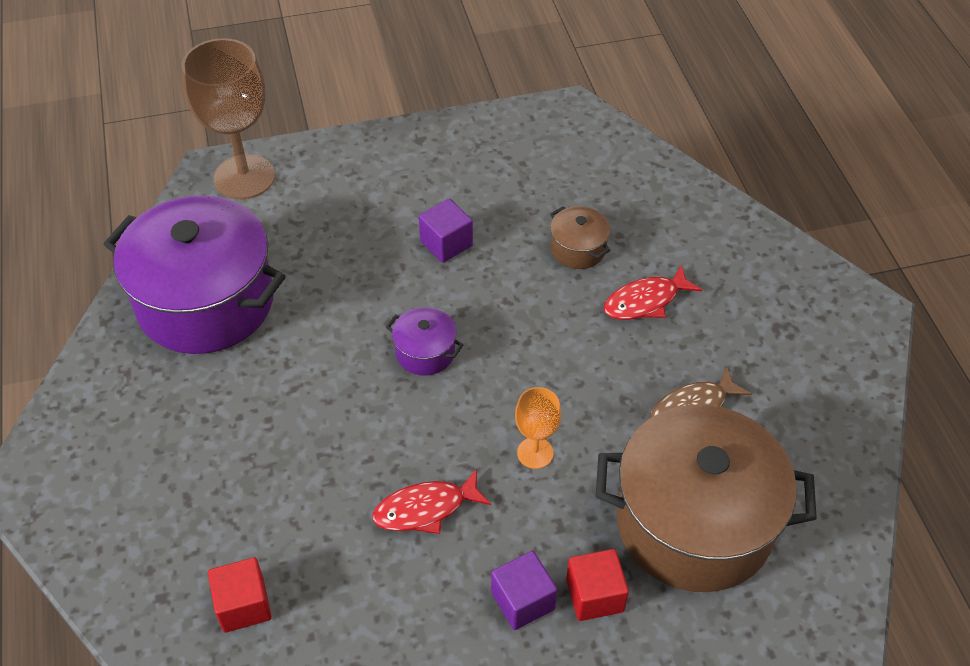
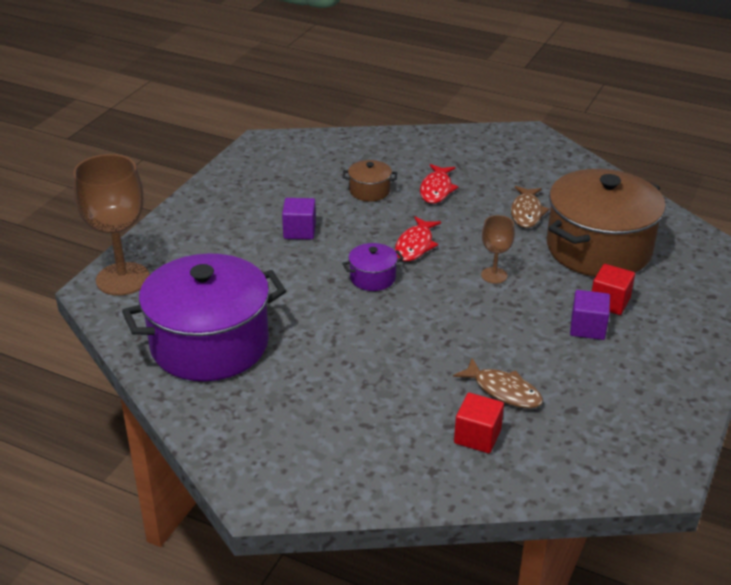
camera: 50 degrees left, 15 degrees down
(337, 584) = (503, 391): none -> brown fish
(425, 509) = (487, 332): red fish -> red fish (415, 245)
(535, 453) = (494, 275): orange goblet -> brown goblet

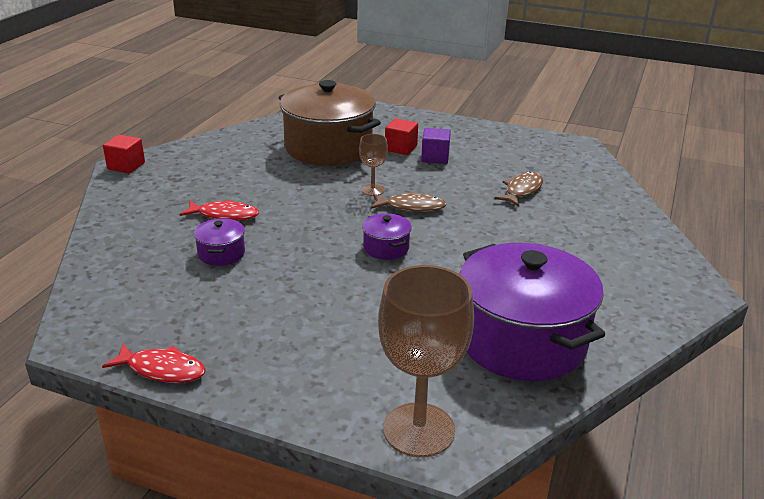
camera: 95 degrees left, 5 degrees down
(299, 231) = (302, 296): purple cube -> none
(369, 191) = (221, 253): brown pot -> purple pot
(415, 245) = (328, 226): red fish -> red fish (162, 370)
(477, 436) = (577, 201): red cube -> red cube (126, 166)
(526, 212) = (272, 173): brown fish -> brown fish (411, 207)

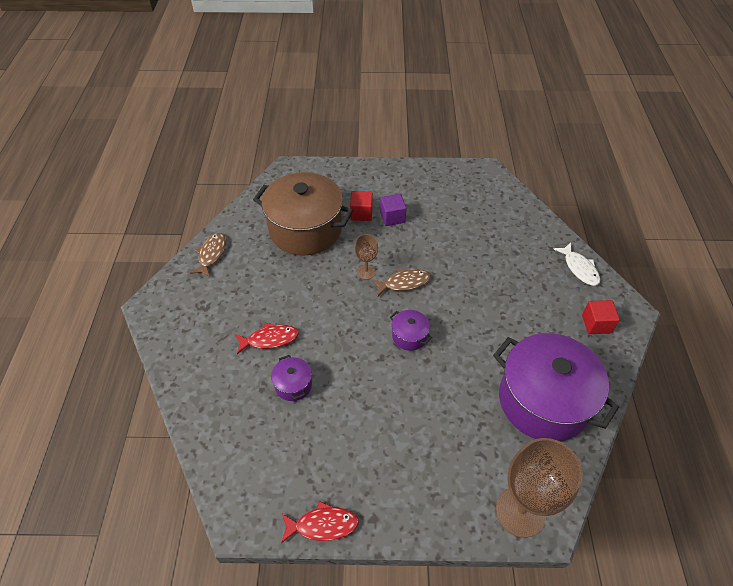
camera: 20 degrees left, 20 degrees up
(126, 166) = (152, 304): red cube -> red cube (596, 324)
(522, 190) = (472, 238): brown fish -> brown fish (211, 254)
(650, 241) = (579, 268): none -> white fish

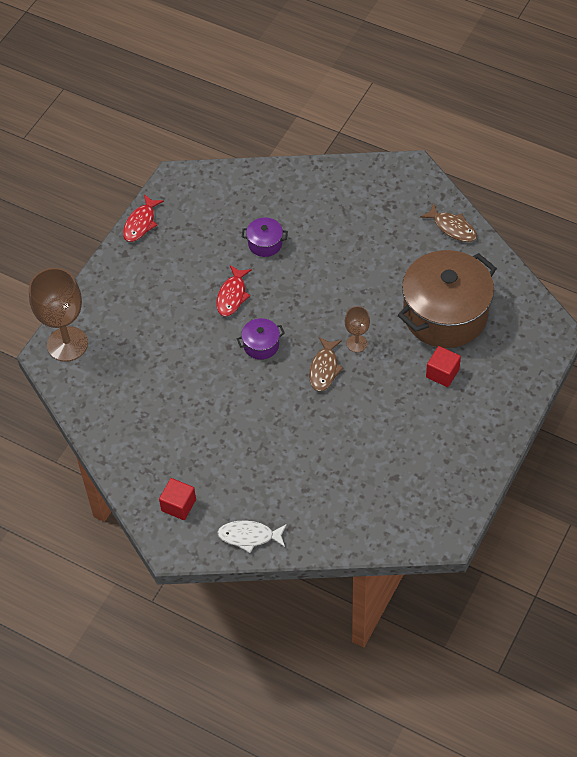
camera: 120 degrees right, 5 degrees up
(270, 339) = (321, 242): red fish -> red fish (232, 296)
(392, 217) = (420, 399): purple cube -> none
(543, 401) = (136, 412): purple pot -> none

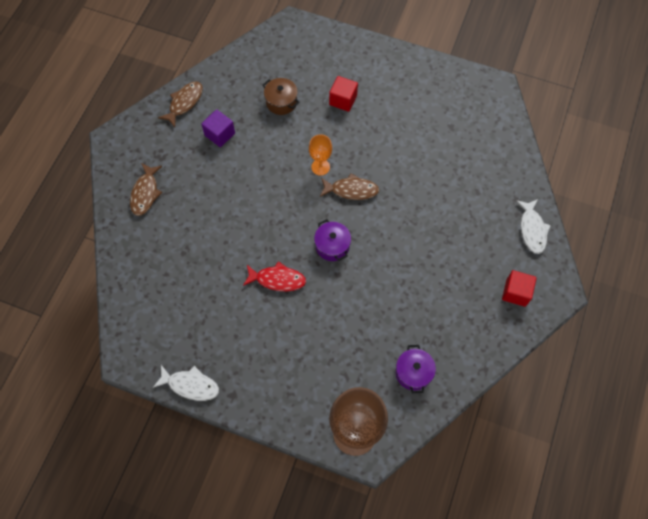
camera: 100 degrees left, 10 degrees up
(141, 223) = (190, 385): red fish -> white fish
(265, 243) = (211, 258): purple pot -> purple pot (413, 372)
(345, 193) = (145, 193): none -> brown fish
(356, 343) = (320, 167): brown goblet -> orange goblet
(408, 257) = (220, 134): none -> purple cube
(445, 314) = (281, 102): brown pot -> brown pot, size x0.42

